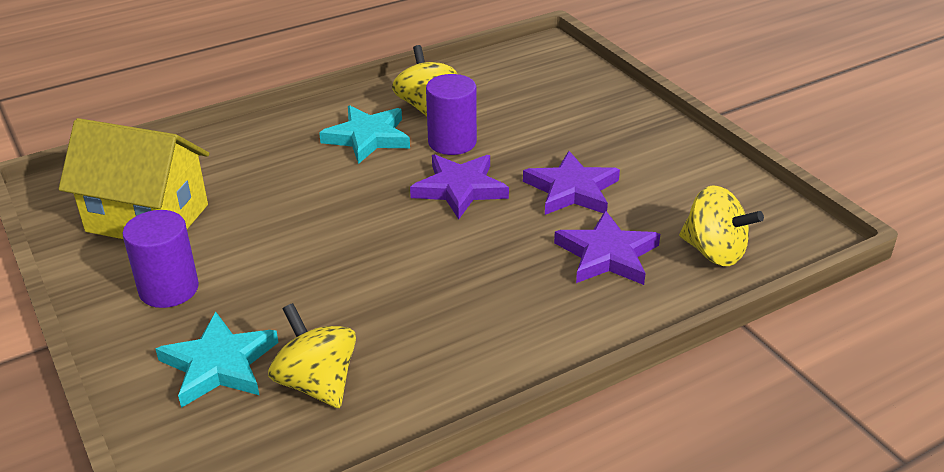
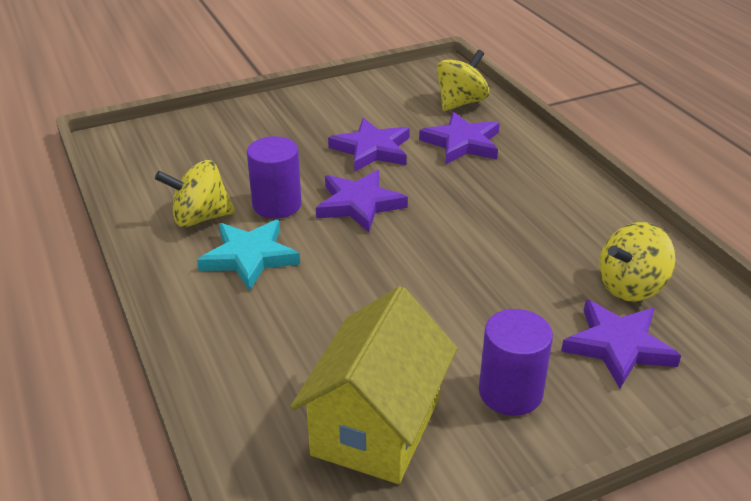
camera: 85 degrees left, 0 degrees up
(219, 364) = (618, 346): turquoise star -> purple star

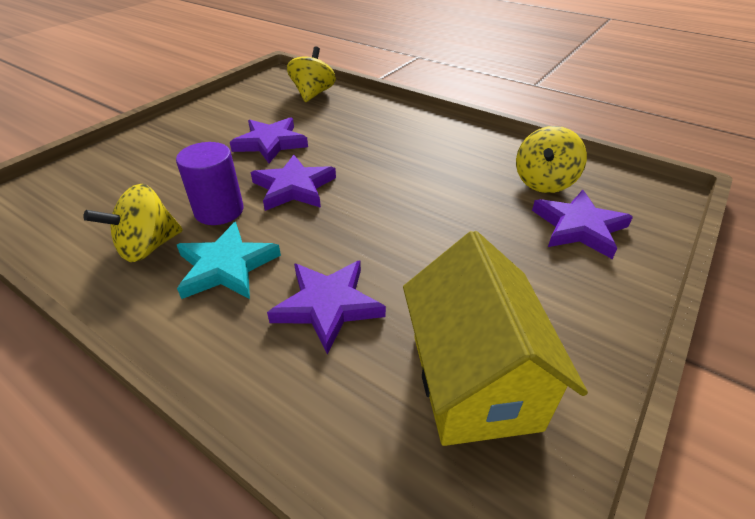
camera: 30 degrees left, 5 degrees up
(462, 143) = (338, 120): purple star -> purple star (328, 306)
(510, 392) = (546, 296): purple cylinder -> none

